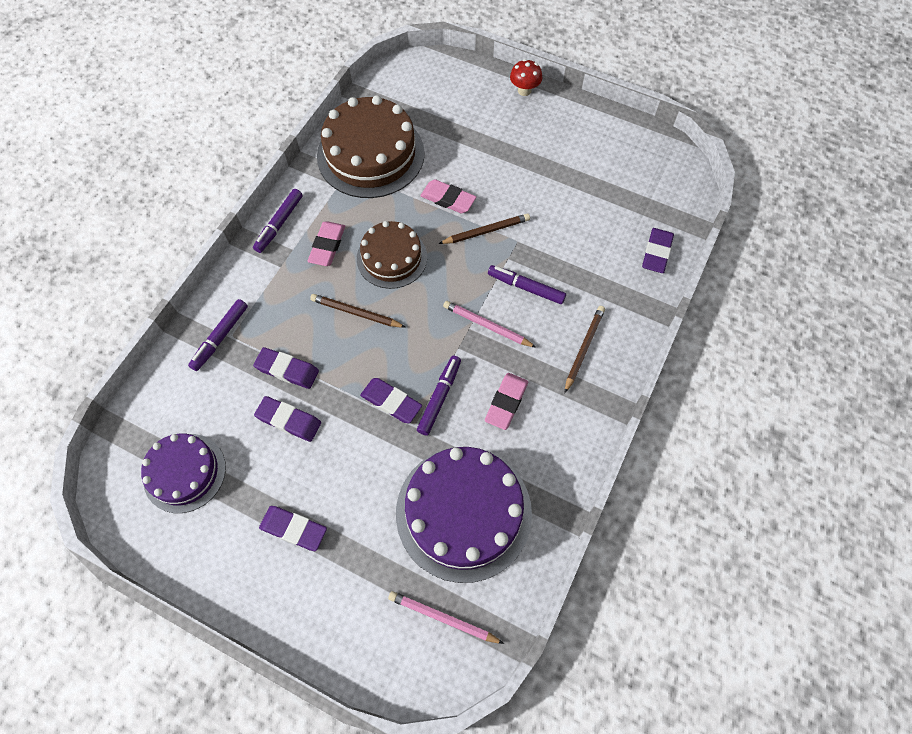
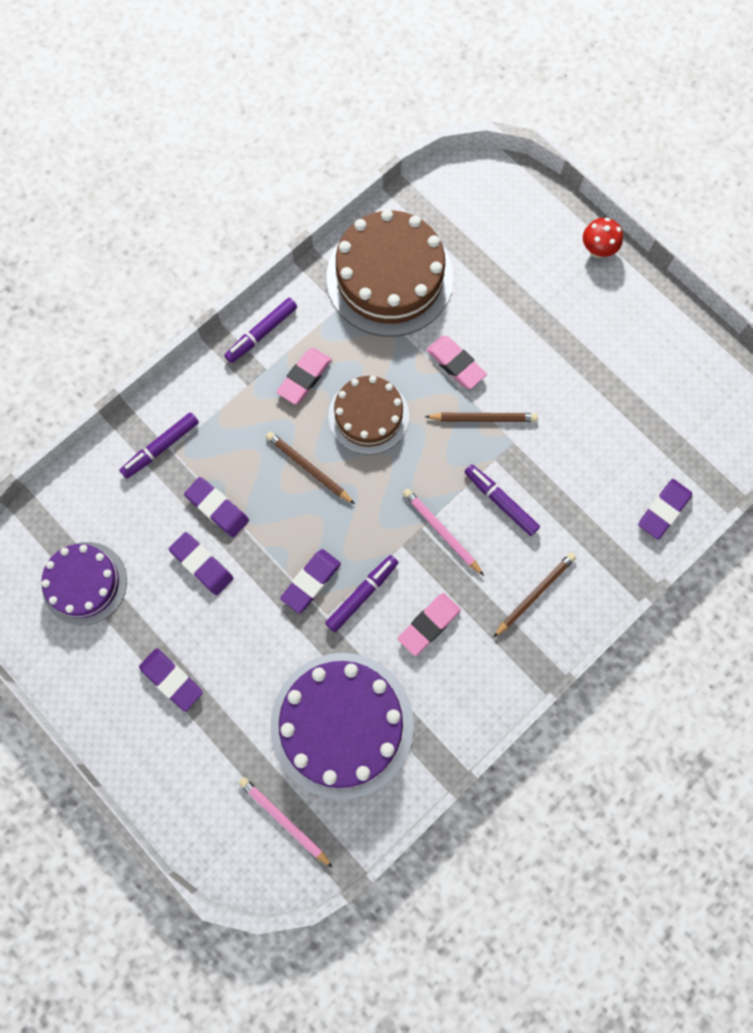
camera: 20 degrees right, 10 degrees up
(391, 402) = (311, 582): purple eraser -> purple eraser turned 75 degrees clockwise

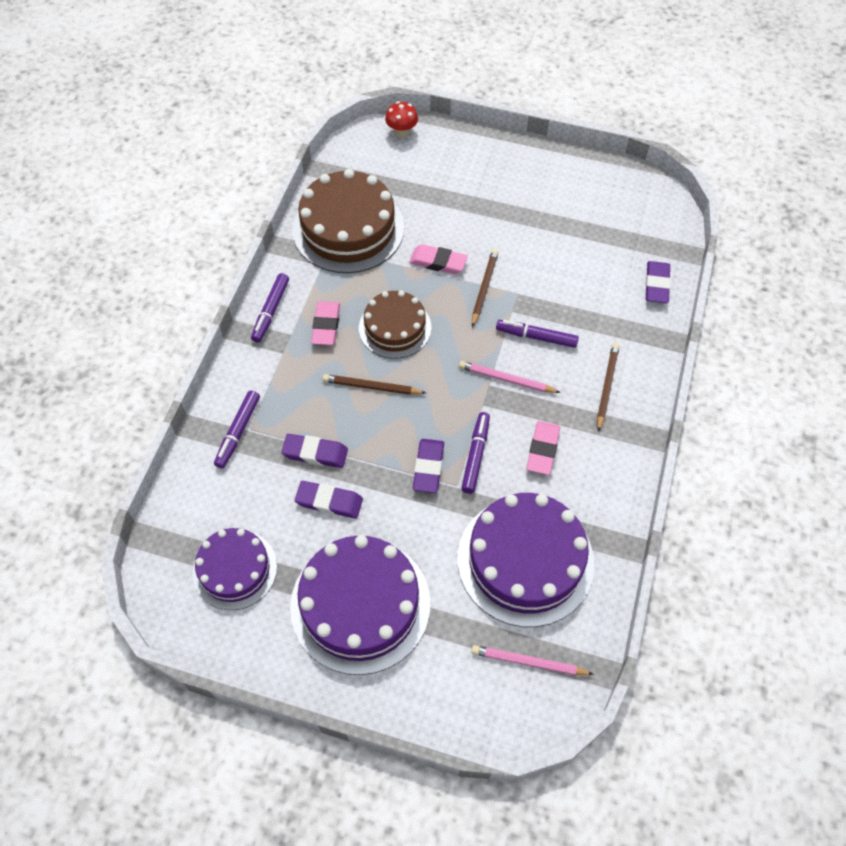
camera: 30 degrees left, 15 degrees down
(171, 680) = (360, 604): purple eraser -> purple cake
(483, 418) = (484, 288): brown pencil -> brown pencil turned 45 degrees counterclockwise
(597, 250) = (490, 144): red mushroom -> red mushroom (402, 132)

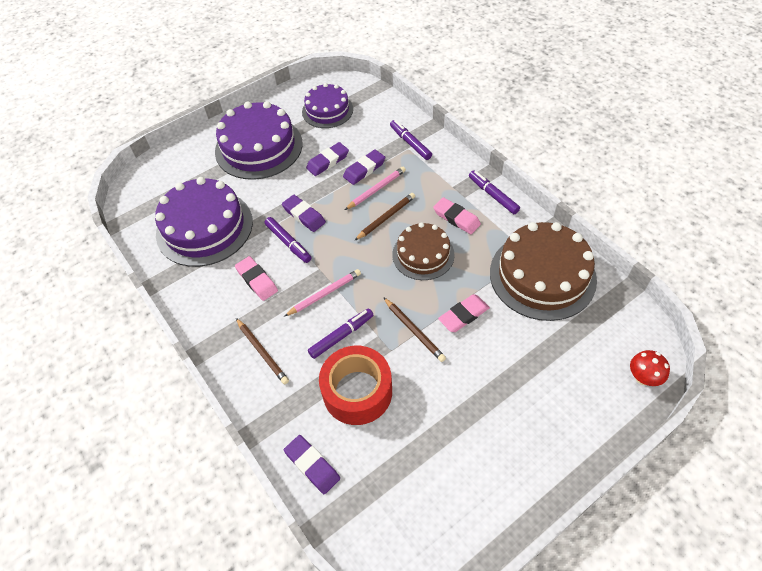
camera: 130 degrees right, 5 degrees down
(528, 662) = (157, 196): pink pencil -> pink pencil (376, 189)
(574, 293) = (357, 391): none -> red tape

